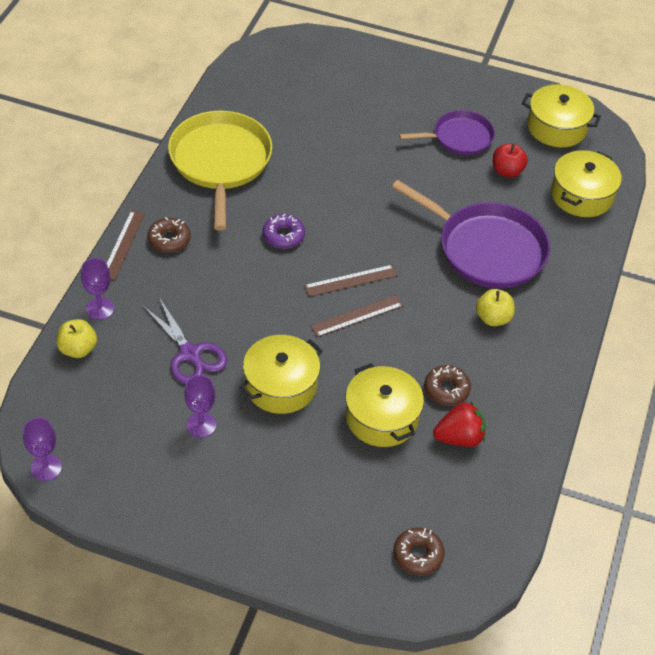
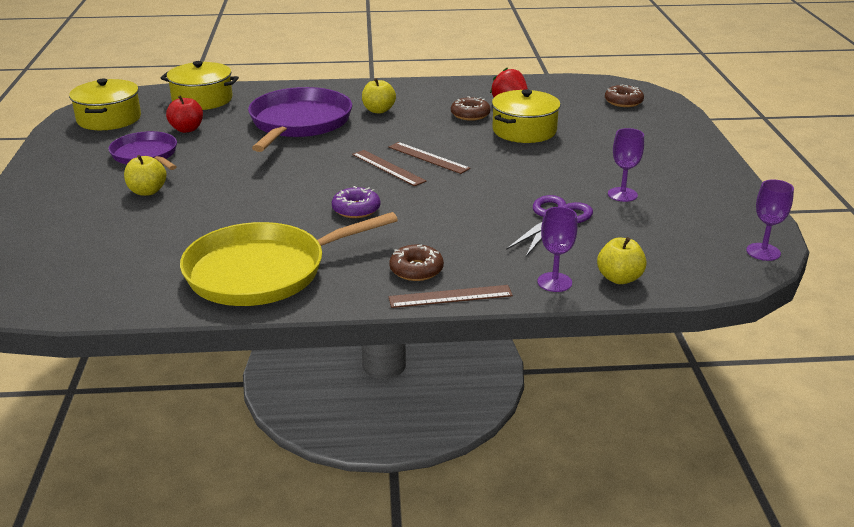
camera: 110 degrees left, 20 degrees down
(281, 385) = (540, 172): yellow pot -> none
(385, 128) = (147, 191): none -> yellow apple

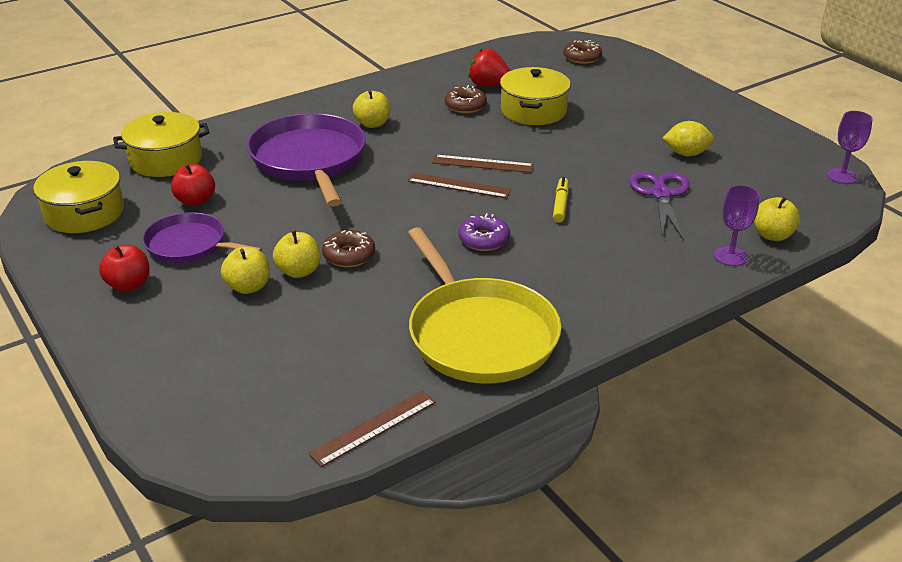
camera: 30 degrees left, 5 degrees up
(77, 168) = (129, 285): none -> red apple
(193, 192) = (299, 271): none -> yellow apple
(263, 271) = (479, 334): yellow pan -> yellow pan turned 60 degrees counterclockwise
(416, 270) = (610, 283): brown donut -> brown donut (349, 255)
(450, 296) = (668, 299): brown ruler -> brown ruler (373, 427)
(453, 202) = (560, 204): none -> yellow marker
(622, 194) = (686, 154): purple goblet -> yellow lemon

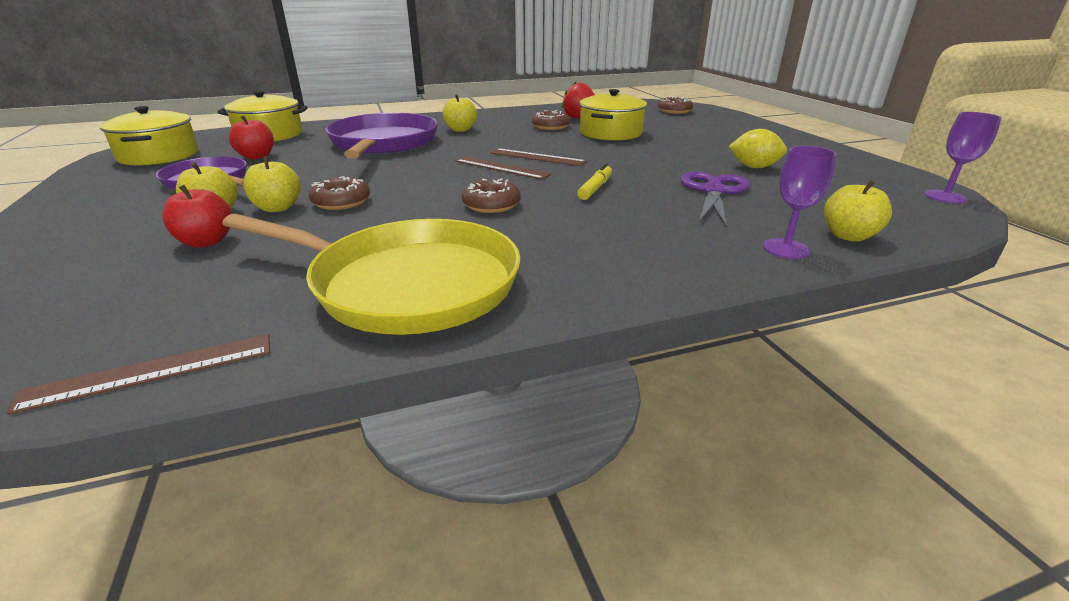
camera: 15 degrees right, 5 degrees down
(129, 285) = (113, 200): red apple -> red apple (206, 242)
(479, 334) = (407, 284): yellow pan -> yellow pan turned 60 degrees counterclockwise
(484, 239) = (491, 205): purple donut -> brown donut

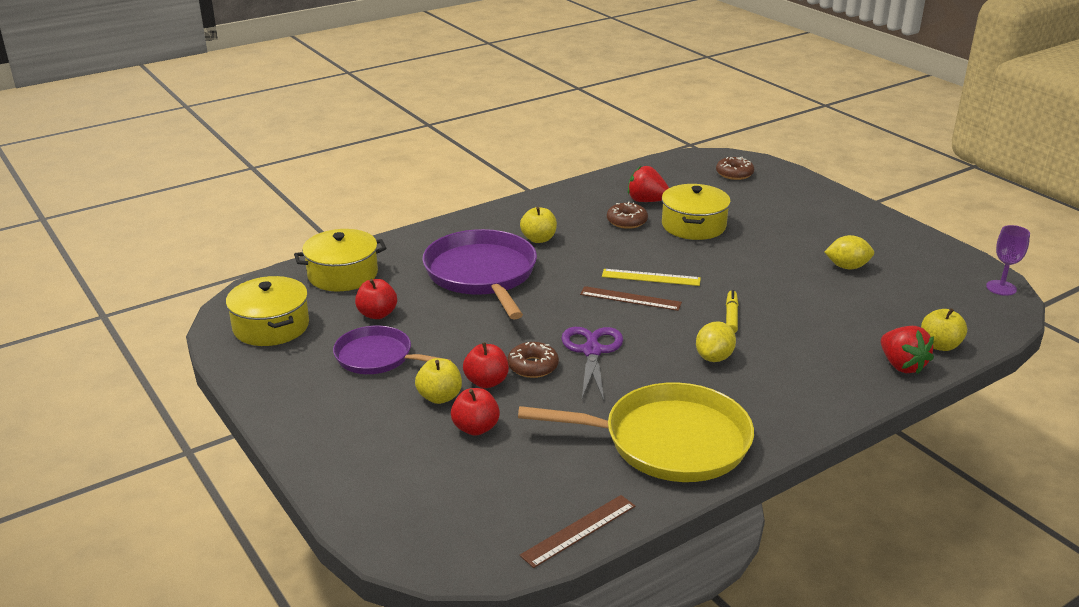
camera: 15 degrees left, 0 degrees up
(278, 208) = (486, 382): yellow apple -> red apple
(491, 205) = (661, 350): brown donut -> none
(537, 157) = (651, 277): brown ruler -> yellow ruler
(545, 216) = (714, 357): none -> yellow lemon
(713, 191) = (827, 306): purple scissors -> purple scissors (592, 351)
(785, 248) = (901, 365): purple goblet -> red strawberry

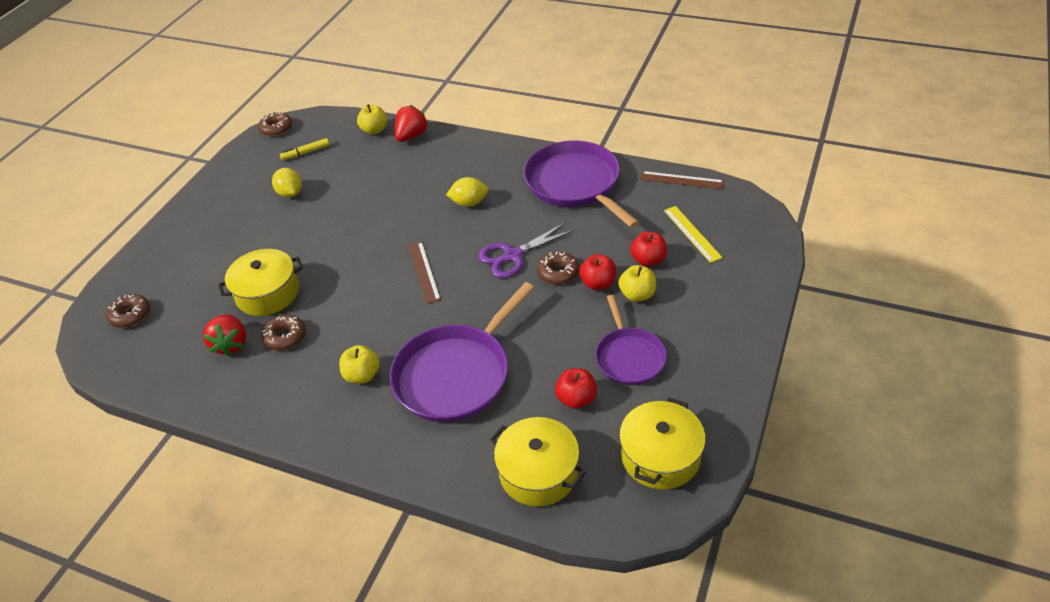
camera: 120 degrees left, 15 degrees up
(651, 277) = (382, 276): yellow ruler -> yellow ruler (692, 233)
(668, 441) = (575, 184): yellow pan -> purple pan
(731, 316) = (409, 216): yellow marker -> yellow marker (306, 153)
(1001, 288) = (276, 128): purple goblet -> brown donut

